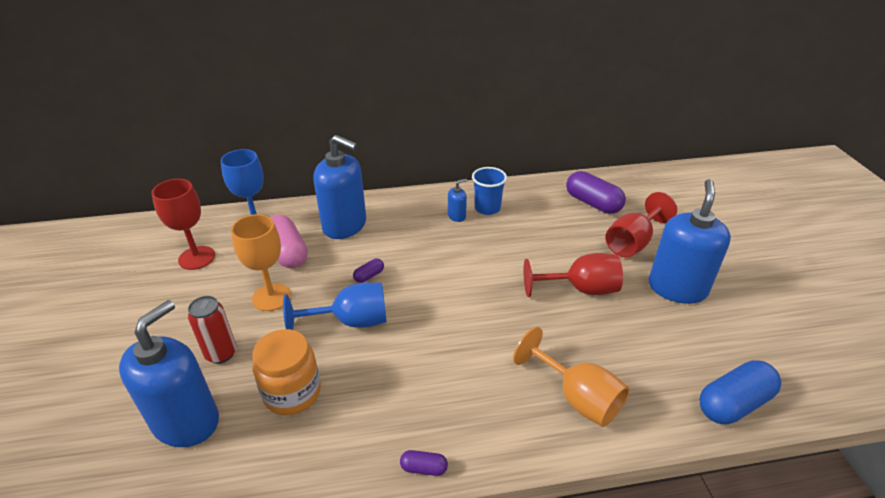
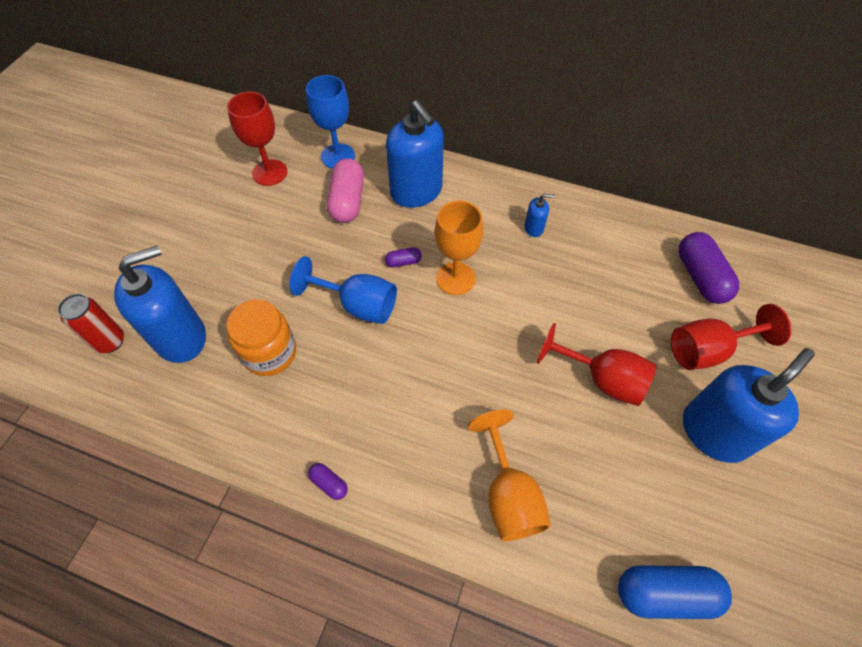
camera: 30 degrees right, 20 degrees up
(221, 353) = (237, 285): red can -> red can (110, 341)
(271, 297) = (307, 245): orange goblet -> orange goblet (455, 278)
(487, 208) = (573, 232): blue cup -> none

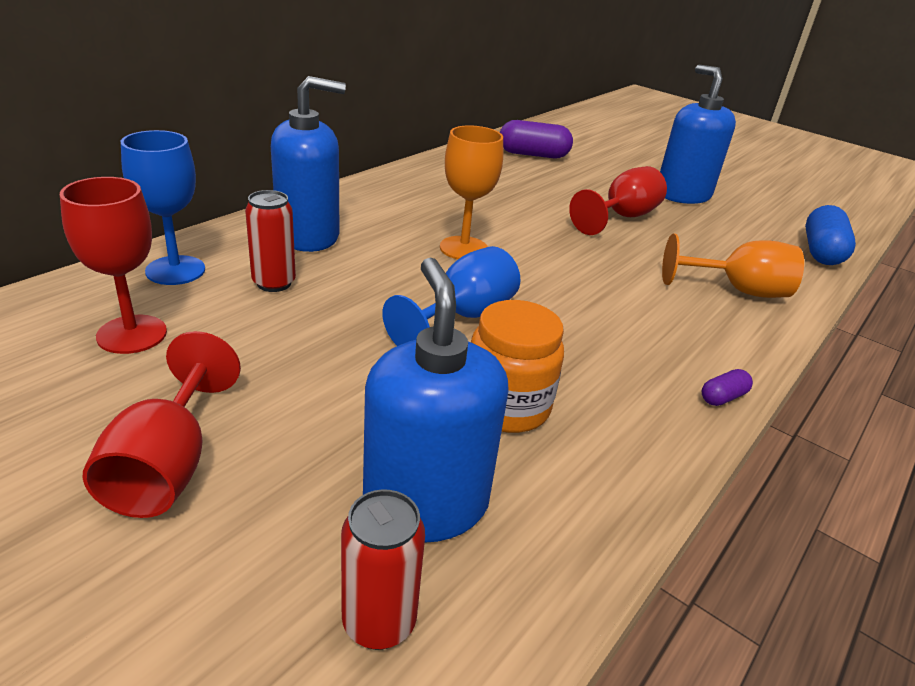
camera: 75 degrees left, 25 degrees down
(347, 201) = (274, 283): pink capsule -> red can
(403, 262) = (415, 271): purple capsule -> none
(534, 228) = (426, 194): blue soap dispenser -> none
(708, 350) = (606, 174): red goblet -> red goblet (167, 465)

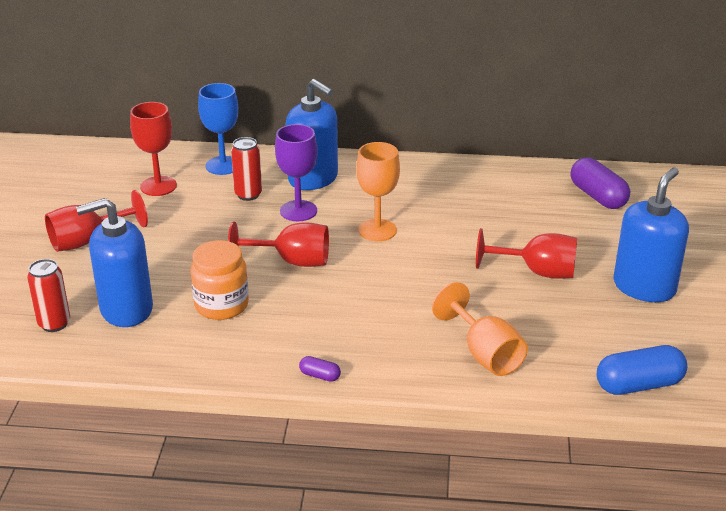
camera: 60 degrees right, 0 degrees up
(361, 270) = (298, 211): none -> purple goblet
(425, 504) = (126, 309): blue soap dispenser -> blue soap dispenser turned 150 degrees counterclockwise
(463, 317) = (291, 261): blue goblet -> red goblet

